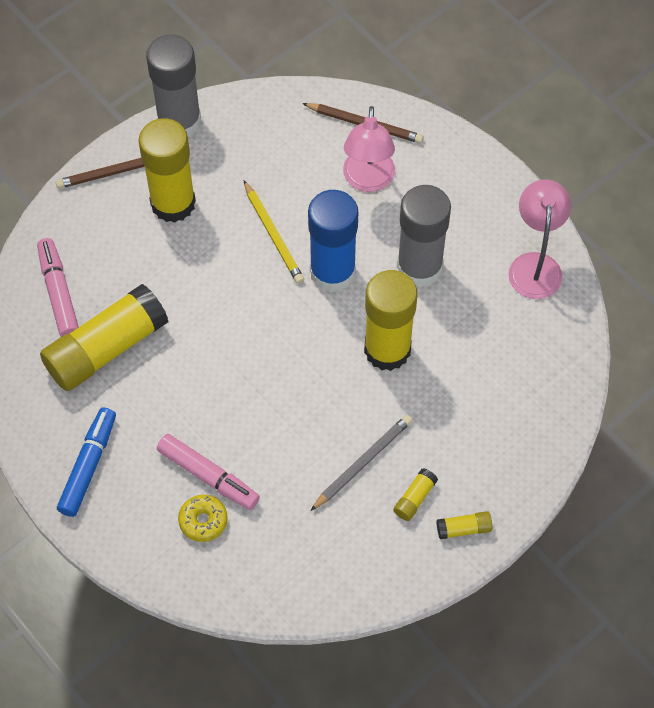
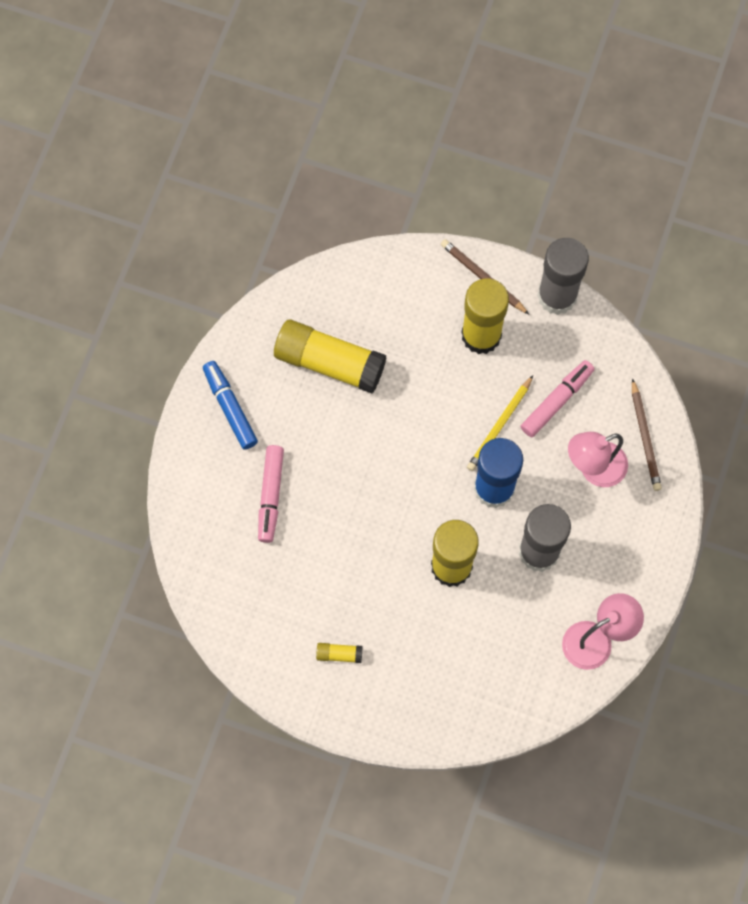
camera: 60 degrees right, 10 degrees up
(59, 292) = (354, 300): pink marker -> pink marker (557, 401)
(88, 466) = (230, 407): blue marker -> blue marker turned 105 degrees counterclockwise
(203, 521) = (234, 513): yellow donut -> none
(362, 463) = (345, 600): grey pencil -> none
(463, 529) = (335, 703): yellow glue stick -> none

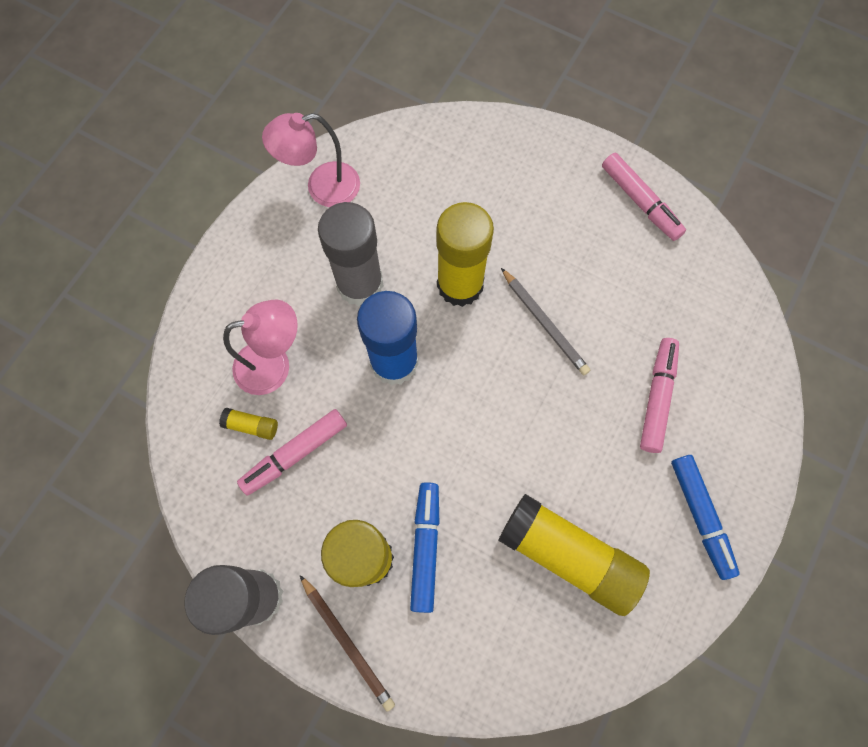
camera: 170 degrees left, 0 degrees up
(299, 677) = (640, 202): none -> pink marker
(339, 654) = (595, 217): yellow glue stick -> yellow glue stick (251, 426)
(372, 544) = (544, 323): none -> grey pencil
(439, 350) = (425, 547): none -> blue marker
(499, 425) = (371, 436): yellow pencil -> none
(645, 437) = (204, 391): brown pencil -> none

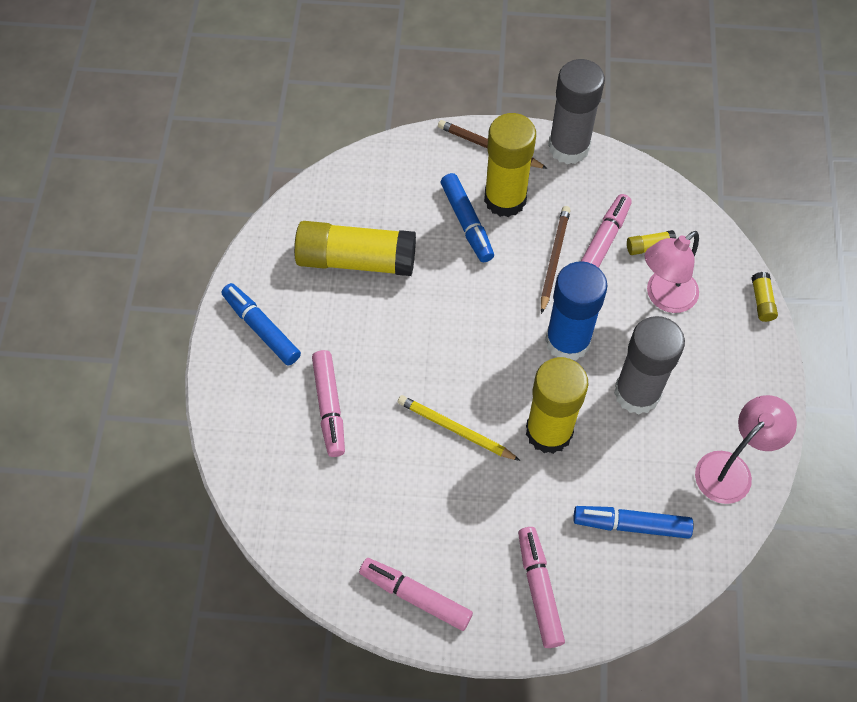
camera: 155 degrees right, 10 degrees down
(185, 319) = (762, 301): none -> yellow glue stick
(356, 457) = (554, 259): none -> brown pencil
(433, 181) = (631, 525): none -> blue marker
(536, 166) = (539, 589): none -> pink marker
(544, 323) = (456, 429): grey pencil -> yellow pencil

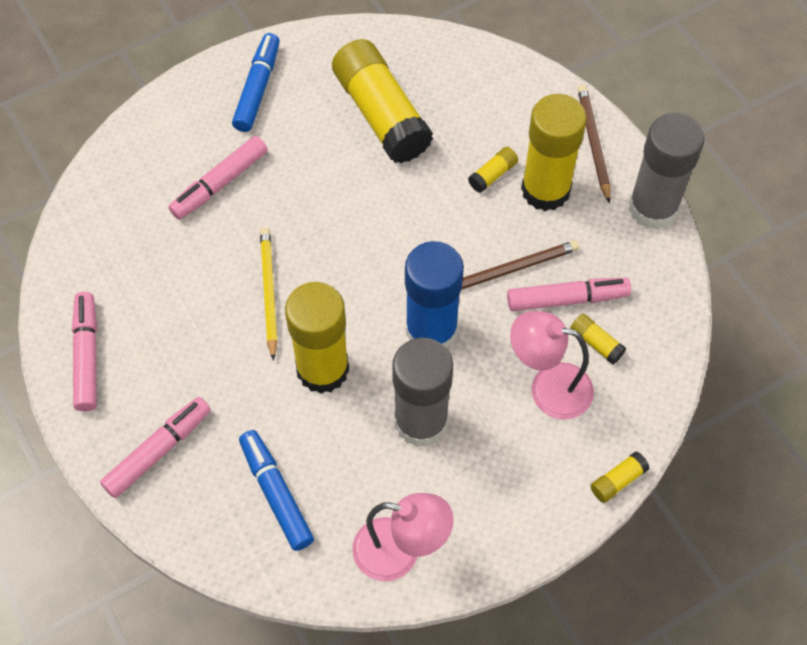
camera: 55 degrees right, 0 degrees up
(467, 223) = (492, 175): blue marker -> yellow glue stick

